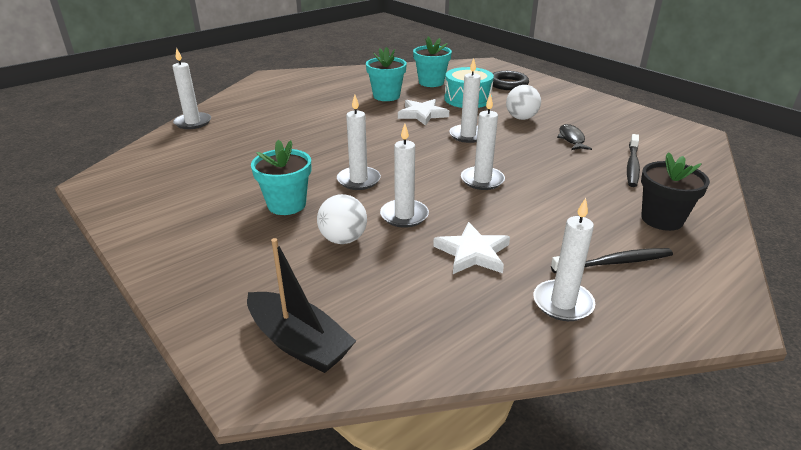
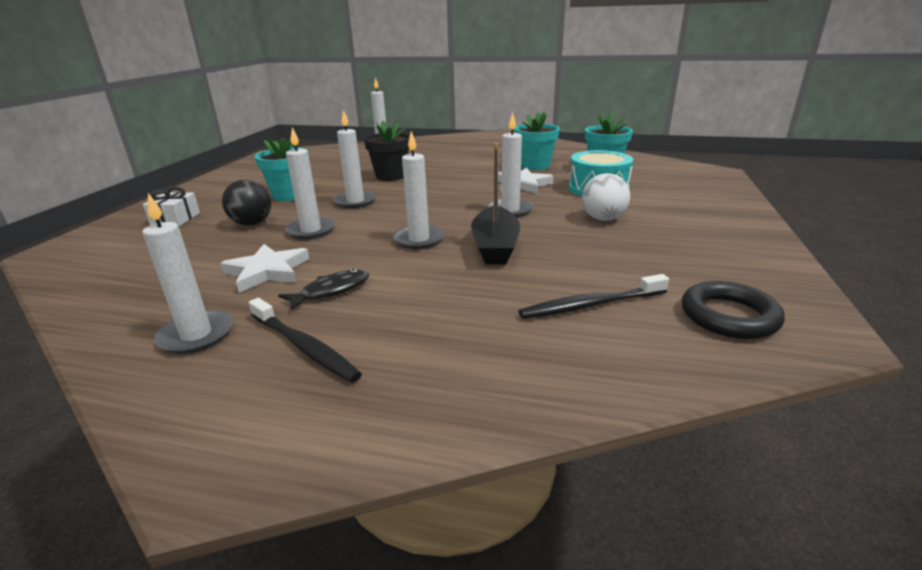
camera: 55 degrees right, 5 degrees down
(258, 281) = (175, 219): none -> white gift
(299, 342) = (100, 251): black boat -> black boat (495, 246)
(343, 239) = (252, 223): white ball -> black ball
(508, 84) = (682, 192): black ring -> black ring (729, 316)
(571, 139) = (599, 254): black fish -> black fish (331, 291)
(662, 219) = (454, 358): black flower pot -> black flower pot (391, 176)

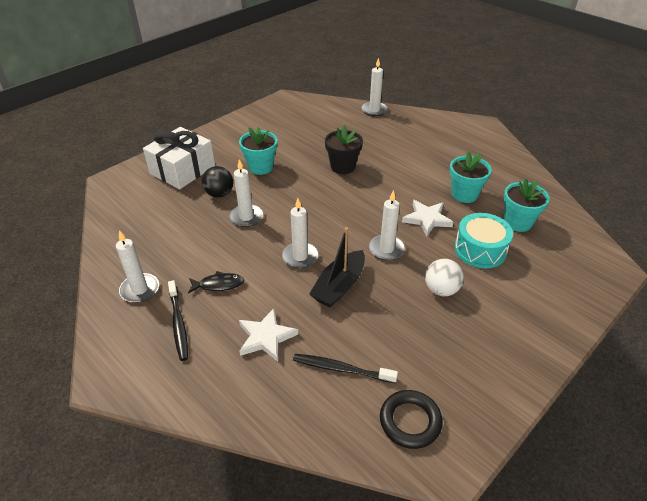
camera: 30 degrees right, 15 degrees up
(175, 219) = (182, 170): white gift -> white gift, size x2.04
(267, 271) = (199, 250): white star -> white star (266, 337)
(355, 201) = (295, 193): white candle -> none

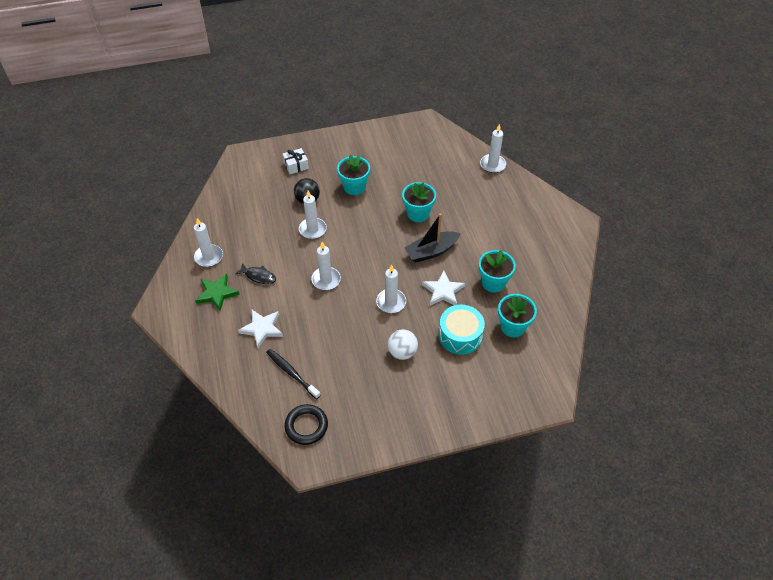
camera: 30 degrees right, 10 degrees up
(178, 324) = (217, 293): black toothbrush -> green star
(182, 170) = (296, 165): white gift -> white gift, size x0.49
(339, 286) = (335, 315): black boat -> black boat (431, 251)
(343, 167) = (418, 214): black flower pot -> turquoise flower pot

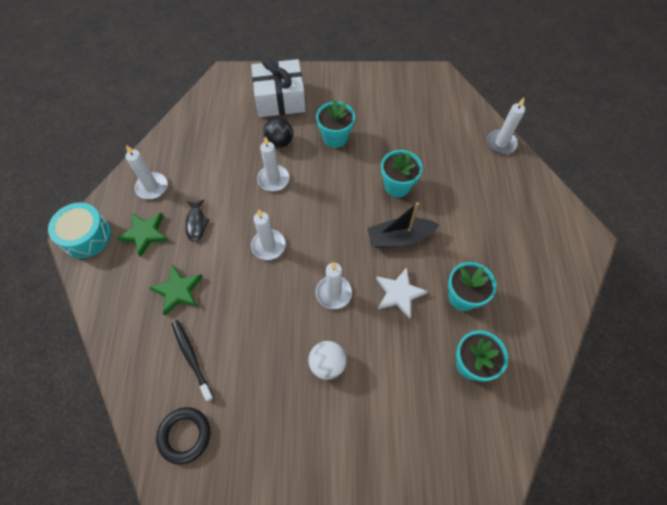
camera: 15 degrees right, 10 degrees up
(258, 276) = (196, 223): black fish -> black fish turned 45 degrees clockwise
(262, 329) = (178, 291): white star -> green star
(296, 165) = (280, 99): white gift -> white gift, size x2.04
(460, 335) = (403, 359): turquoise drum -> turquoise drum (86, 236)

